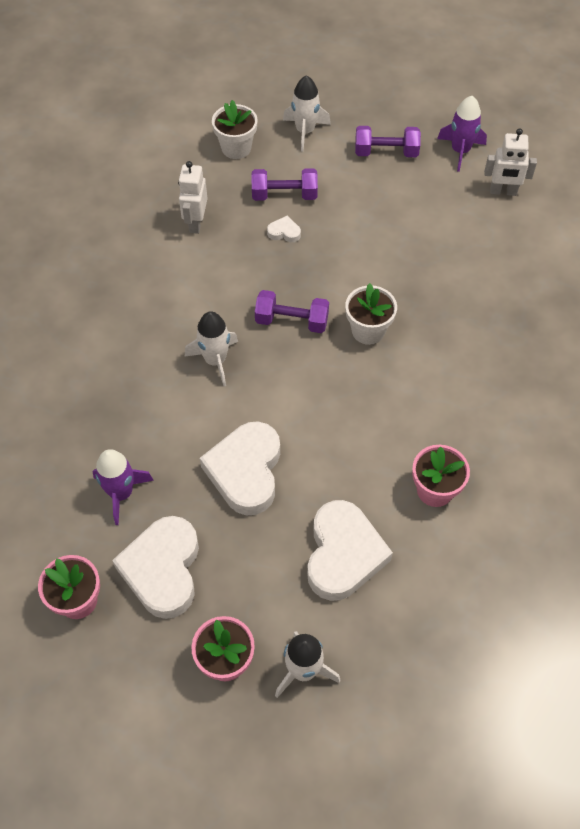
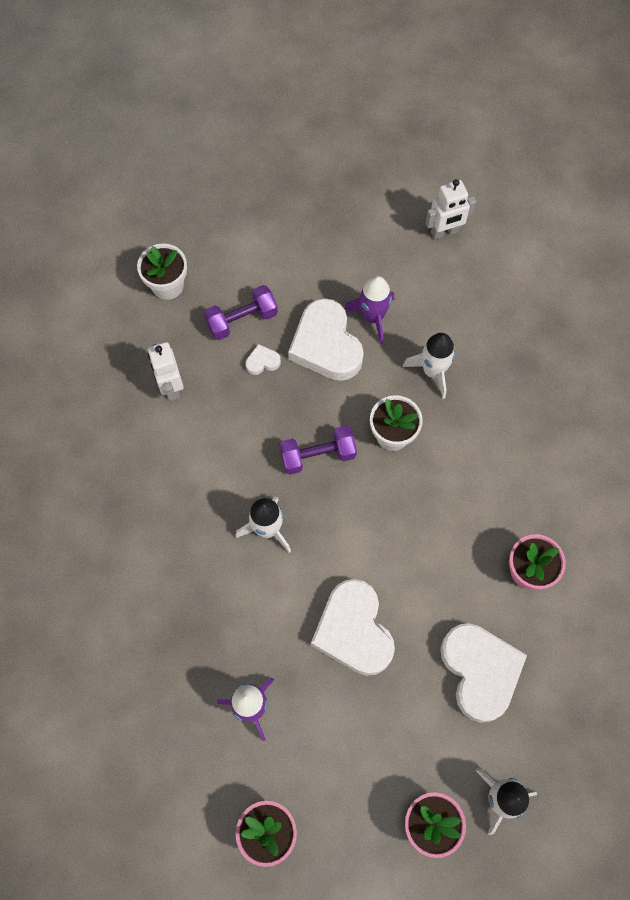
camera: 25 degrees left, 10 degrees up
(163, 570) = (329, 764): white heart -> white heart (326, 345)
(305, 131) = (226, 239): white rocket -> white rocket (433, 371)
(386, 152) = (316, 232): purple dumbbell -> none
(460, 151) = (385, 202): purple rocket -> purple rocket (373, 317)

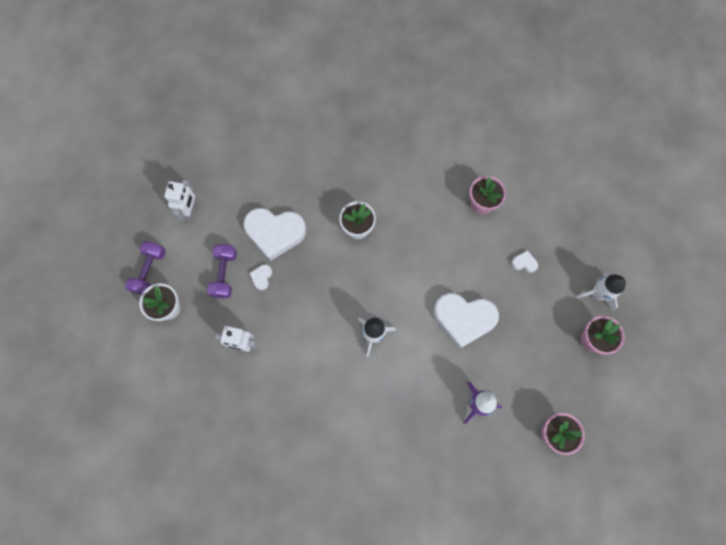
camera: 60 degrees left, 5 degrees up
(318, 455) = (344, 279): purple dumbbell -> purple dumbbell (150, 271)
(373, 317) = (274, 195): purple rocket -> none
(433, 371) = (331, 182): white rocket -> none
(444, 232) = (245, 121): white robot -> white robot (190, 210)
(480, 671) = (524, 263): white heart -> white heart, size x0.41

